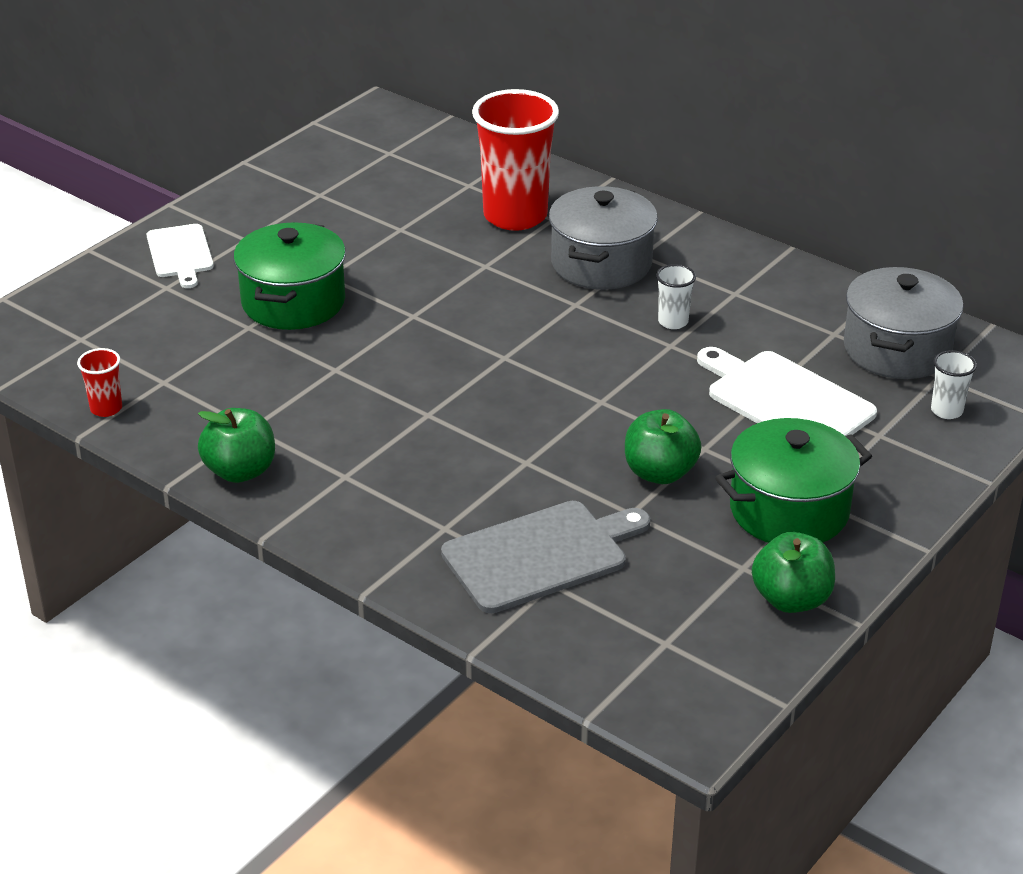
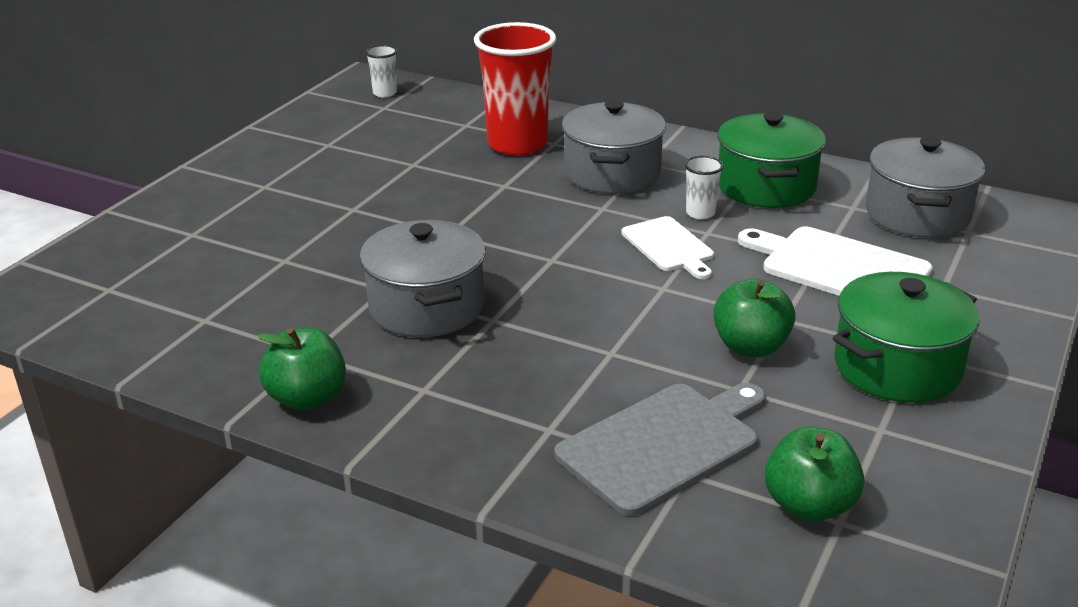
camera: 10 degrees left, 5 degrees down
(106, 408) = (146, 353): red cup -> none
(180, 254) = (201, 204): white cutting board -> white cutting board (669, 246)
(293, 302) = (325, 234): green pot -> green pot (766, 186)
(370, 394) = (427, 307): none -> grey pot
(791, 599) = (948, 456): green apple -> green apple (809, 505)
(946, 411) = (993, 260): white cup -> white cup (385, 93)

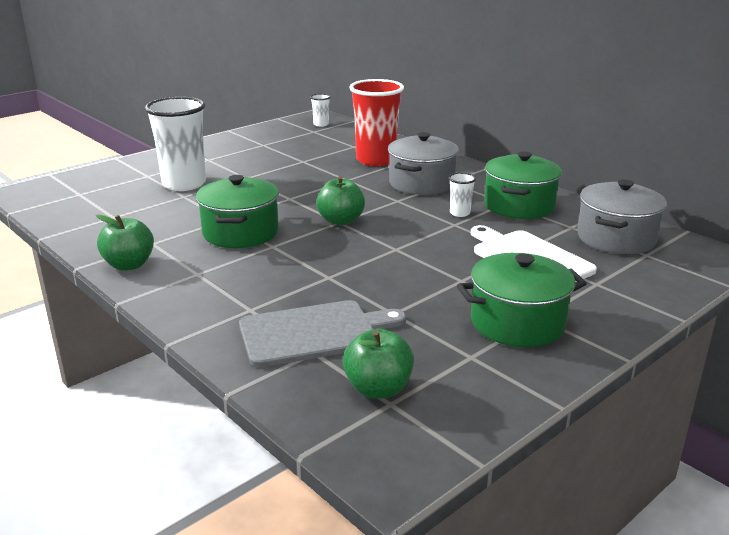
camera: 20 degrees right, 5 degrees down
(265, 238) = (184, 184): none -> white cup
(427, 307) = (240, 233): grey pot -> green pot
(669, 246) = (422, 227): white cutting board -> none
(750, 347) = (424, 291): green apple -> green apple (340, 221)

